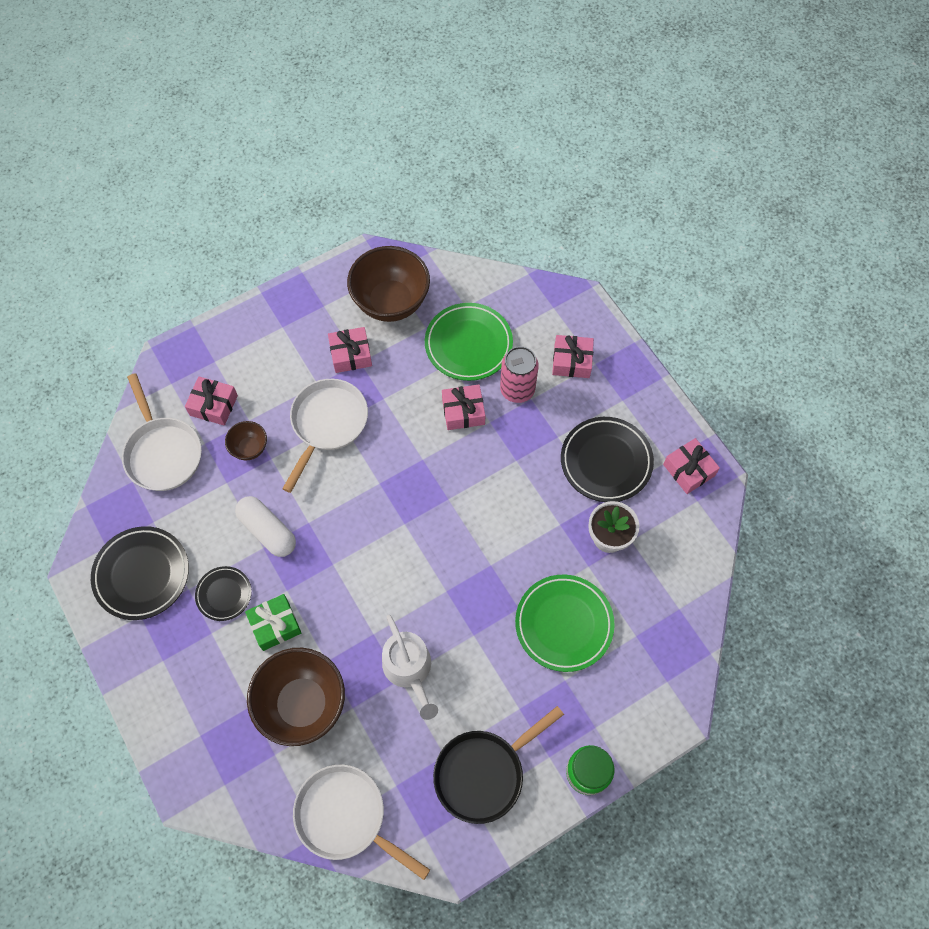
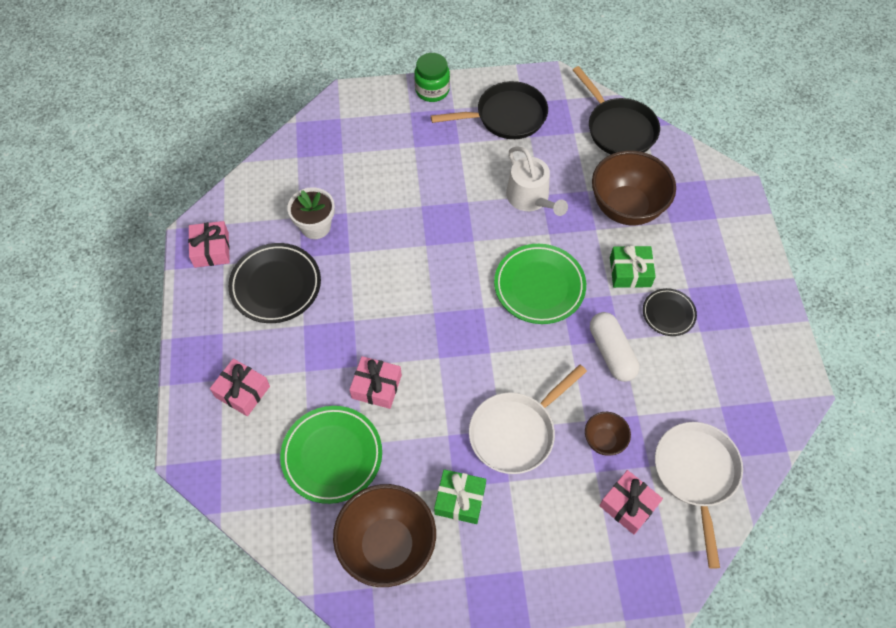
camera: 155 degrees left, 5 degrees down
(142, 574) = (741, 361): black plate -> none
(346, 816) = (618, 129): white pan -> black pan
(351, 354) = (460, 500): pink gift -> green gift
(409, 669) = (530, 198): white watering can -> white watering can turned 150 degrees clockwise
(517, 390) = (312, 386): pink can -> none
(564, 624) = (392, 181): green plate -> green plate (539, 286)

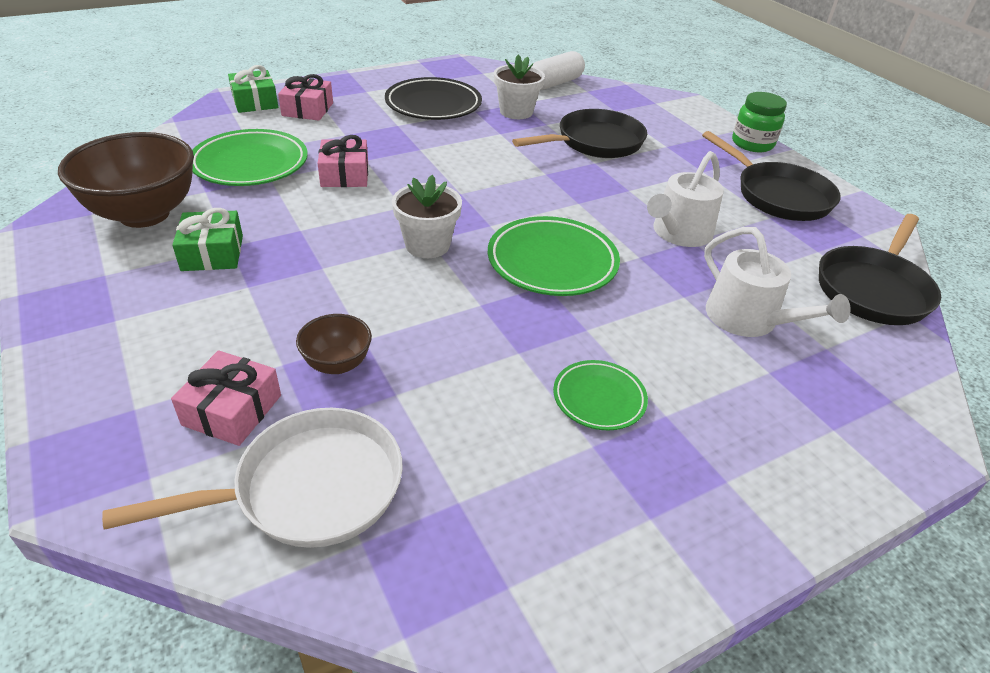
camera: 65 degrees right, 20 degrees down
(211, 249) = (451, 72): pink gift -> none
(391, 192) = (595, 142): none -> black pan
(495, 355) = (427, 245): none -> white flower pot
(516, 432) = (322, 280): white pan -> none
(611, 352) = (490, 346): white capsule -> white capsule (554, 83)
(626, 207) = (748, 319): brown bowl -> white watering can
(630, 272) = (641, 342): green gift -> green gift (255, 102)
(668, 314) = (599, 398): black plate -> green plate

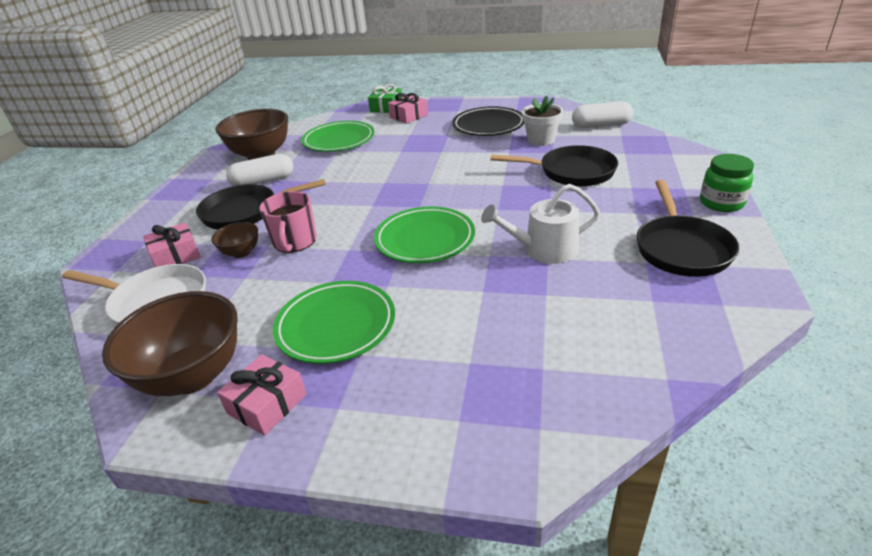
camera: 45 degrees right, 5 degrees down
(212, 253) = (263, 181): green gift -> white capsule
(344, 174) = (378, 157): pink gift -> pink gift (267, 404)
(395, 321) = (294, 242): none -> pink mug
(427, 245) = (367, 207): white flower pot -> none
(520, 545) = (193, 375): none -> brown bowl
(599, 398) = (336, 326): green plate -> green plate, size x1.73
(748, 319) = (508, 324): white watering can -> none
(873, 289) = (661, 347): black pan -> black pan (245, 212)

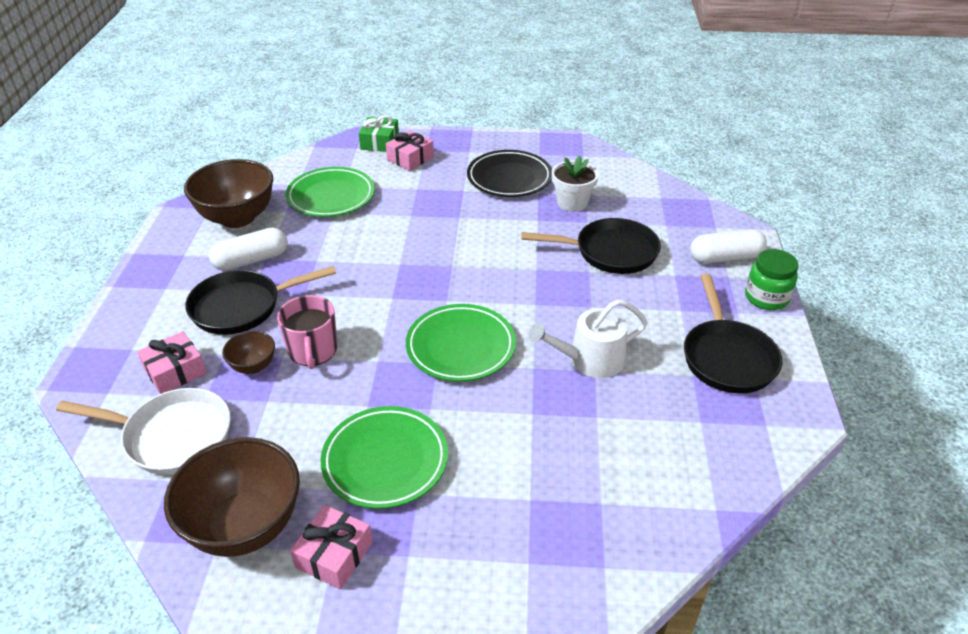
camera: 10 degrees left, 5 degrees up
(601, 125) = (638, 182): white capsule -> white capsule (725, 257)

